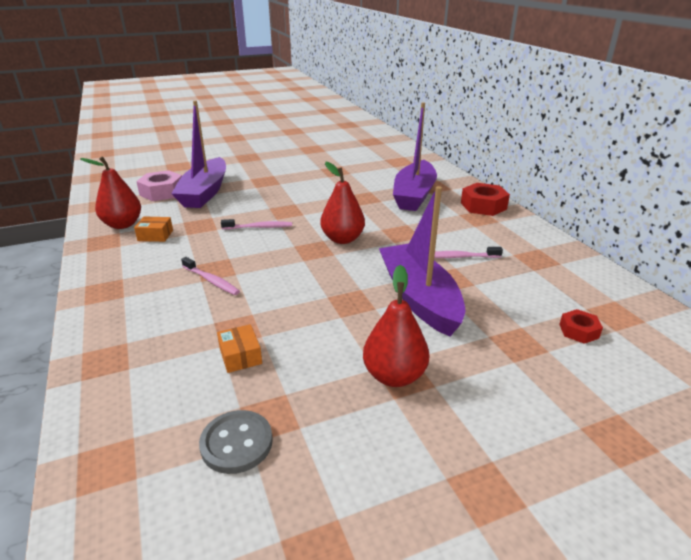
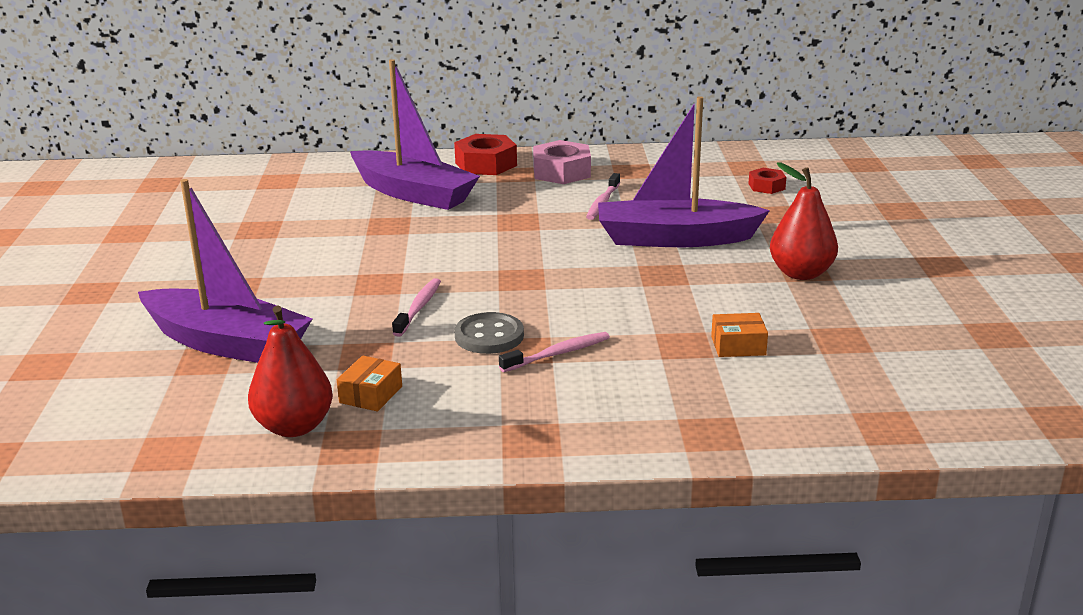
camera: 70 degrees left, 5 degrees down
(162, 192) = (175, 385): pink nut -> pink nut (561, 172)
(236, 443) = (873, 357): grey button -> grey button (489, 336)
(342, 239) = (506, 257): red pear -> none

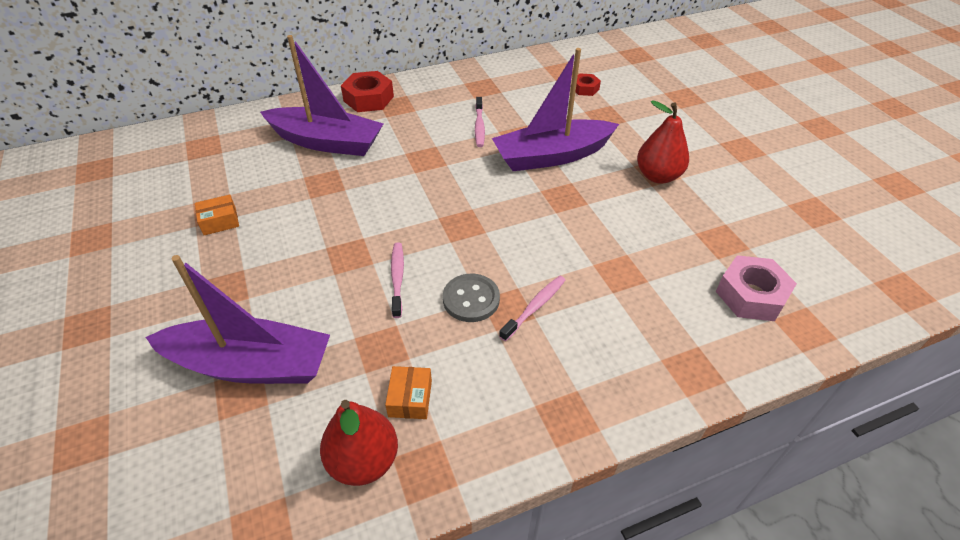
camera: 20 degrees left, 20 degrees up
(561, 172) = (431, 98): pink nut -> pink nut (751, 295)
(738, 346) = (658, 265): orange box -> orange box (220, 221)

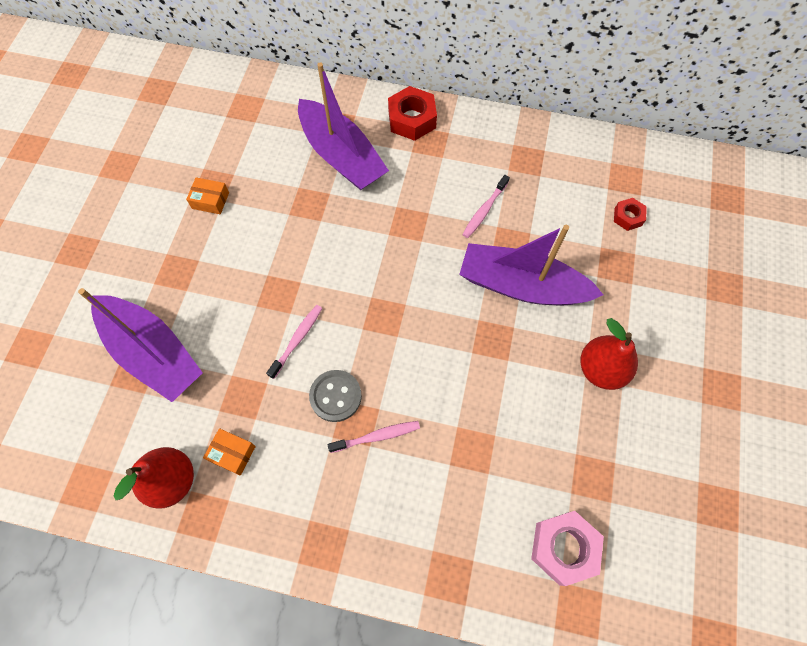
camera: 35 degrees right, 20 degrees up
(410, 398) = (232, 453): orange box -> orange box turned 75 degrees clockwise

